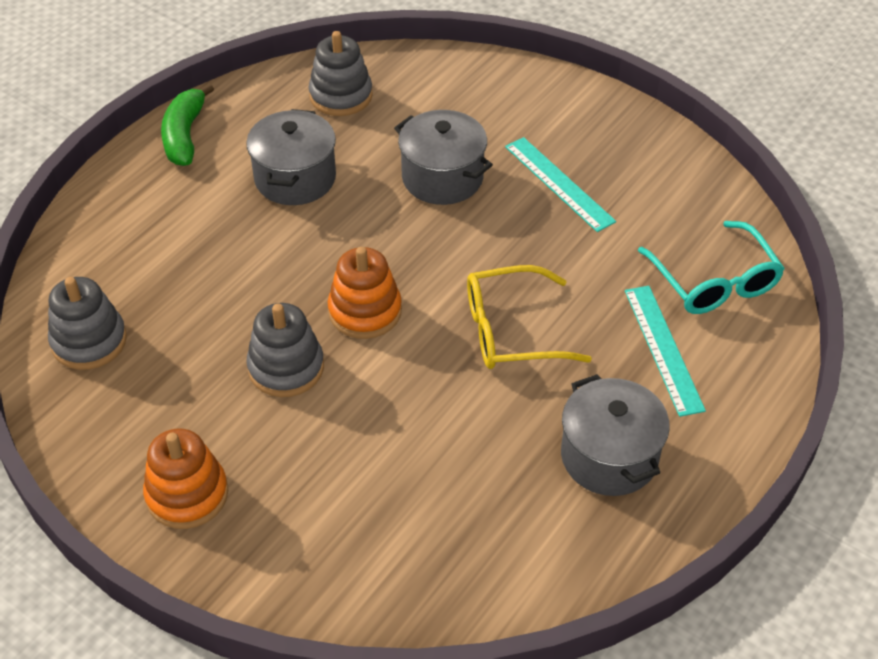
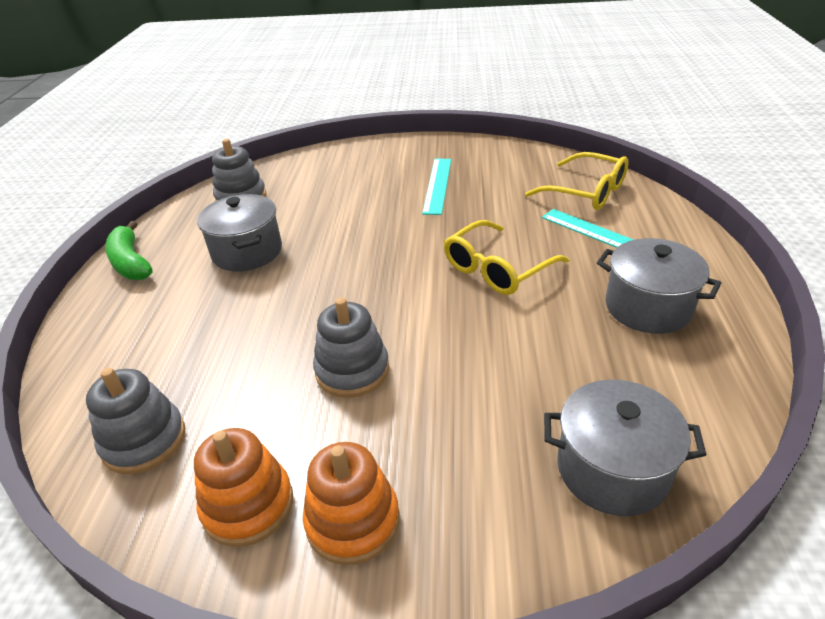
camera: 30 degrees left, 10 degrees down
(365, 311) = (380, 305): orange stacking toy -> orange stacking toy (248, 505)
(442, 177) = (358, 211): grey pot -> grey pot (612, 469)
(559, 183) = (438, 185): turquoise ruler -> turquoise ruler turned 75 degrees clockwise
(714, 281) = (586, 192): turquoise glasses -> yellow glasses

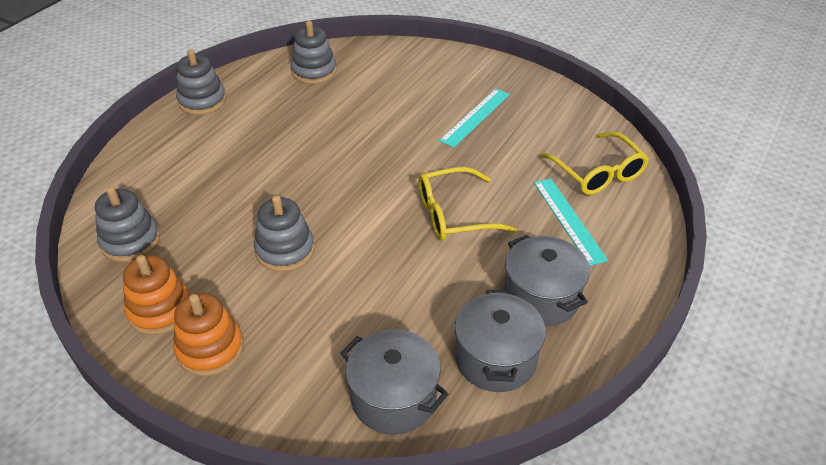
camera: 25 degrees right, 5 degrees up
(131, 262) = (202, 101): green banana -> grey stacking toy
(247, 252) = (284, 124): grey pot -> grey pot (495, 359)

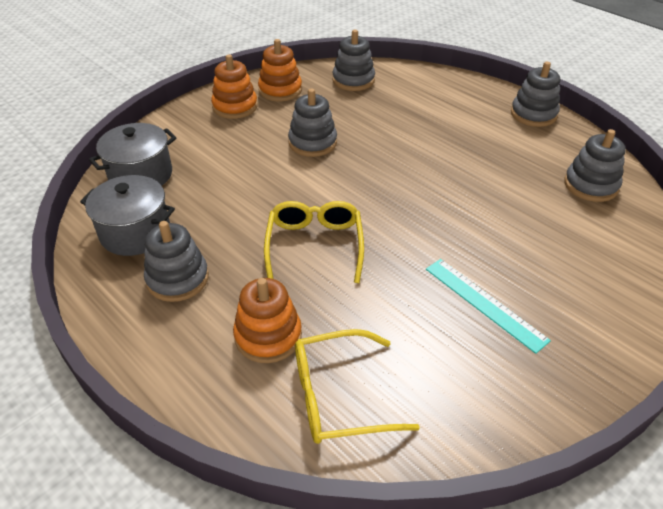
camera: 105 degrees right, 0 degrees up
(541, 297) = (177, 279): grey pot -> grey stacking toy
(569, 220) = (268, 336): turquoise ruler -> orange stacking toy

